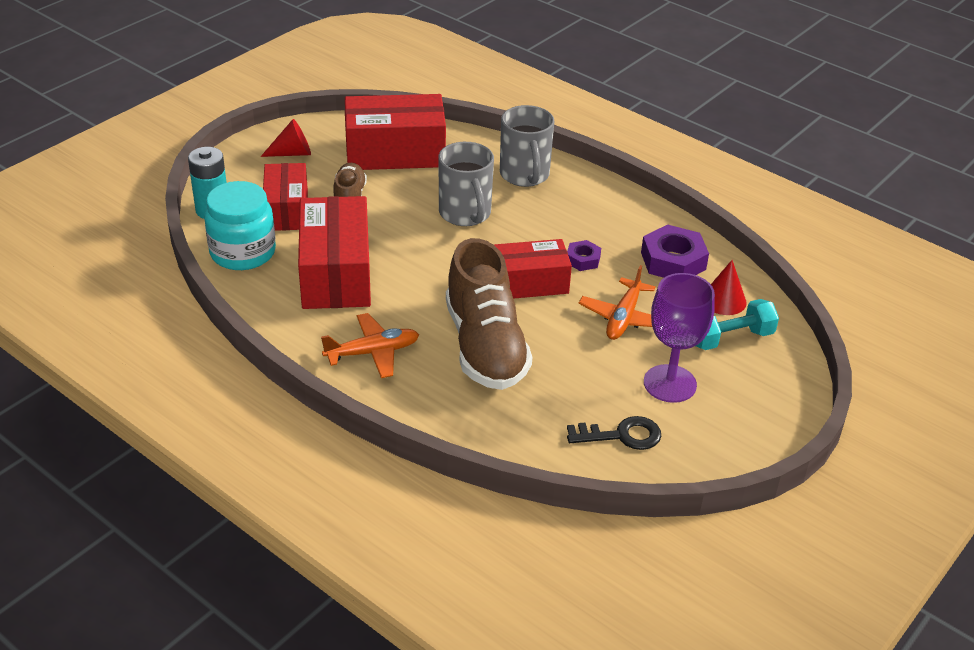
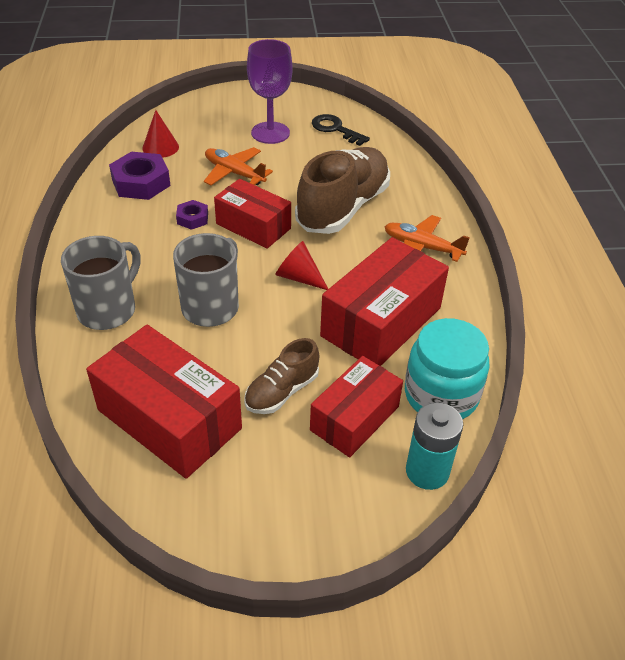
camera: 135 degrees left, 5 degrees up
(292, 153) = (267, 499): red cone -> red cone (299, 277)
(623, 318) = (234, 173): orange plane -> orange plane turned 120 degrees counterclockwise
(730, 338) = (197, 131): turquoise dumbbell -> none

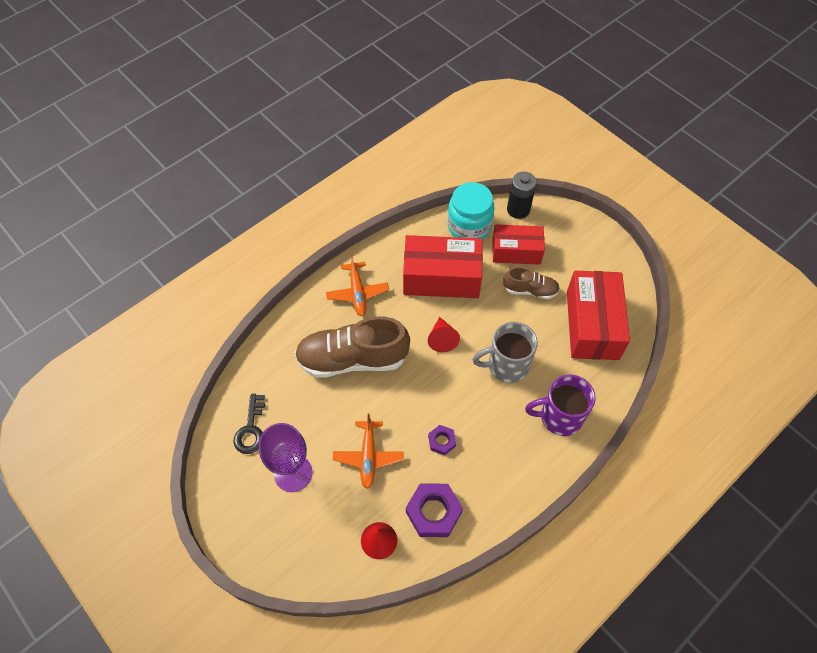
camera: 125 degrees left, 15 degrees up
(108, 310) = (559, 417): grey mug -> purple mug
(253, 226) = (417, 398): red box -> none
(427, 471) = (518, 209): turquoise battery -> black battery

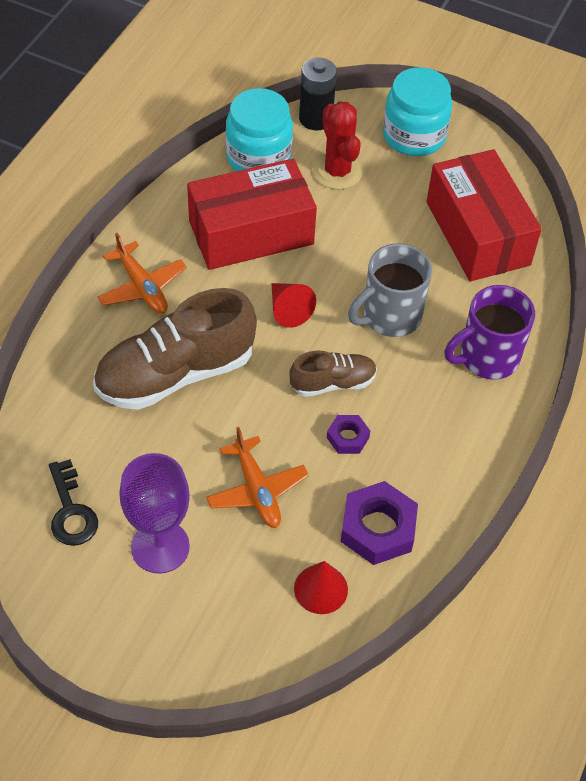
camera: 25 degrees left, 5 degrees down
(516, 251) = (337, 171): red box -> red cactus
(530, 290) = (378, 214): brown shoe -> brown shoe (333, 383)
(579, 241) = (414, 136): none -> turquoise jar

